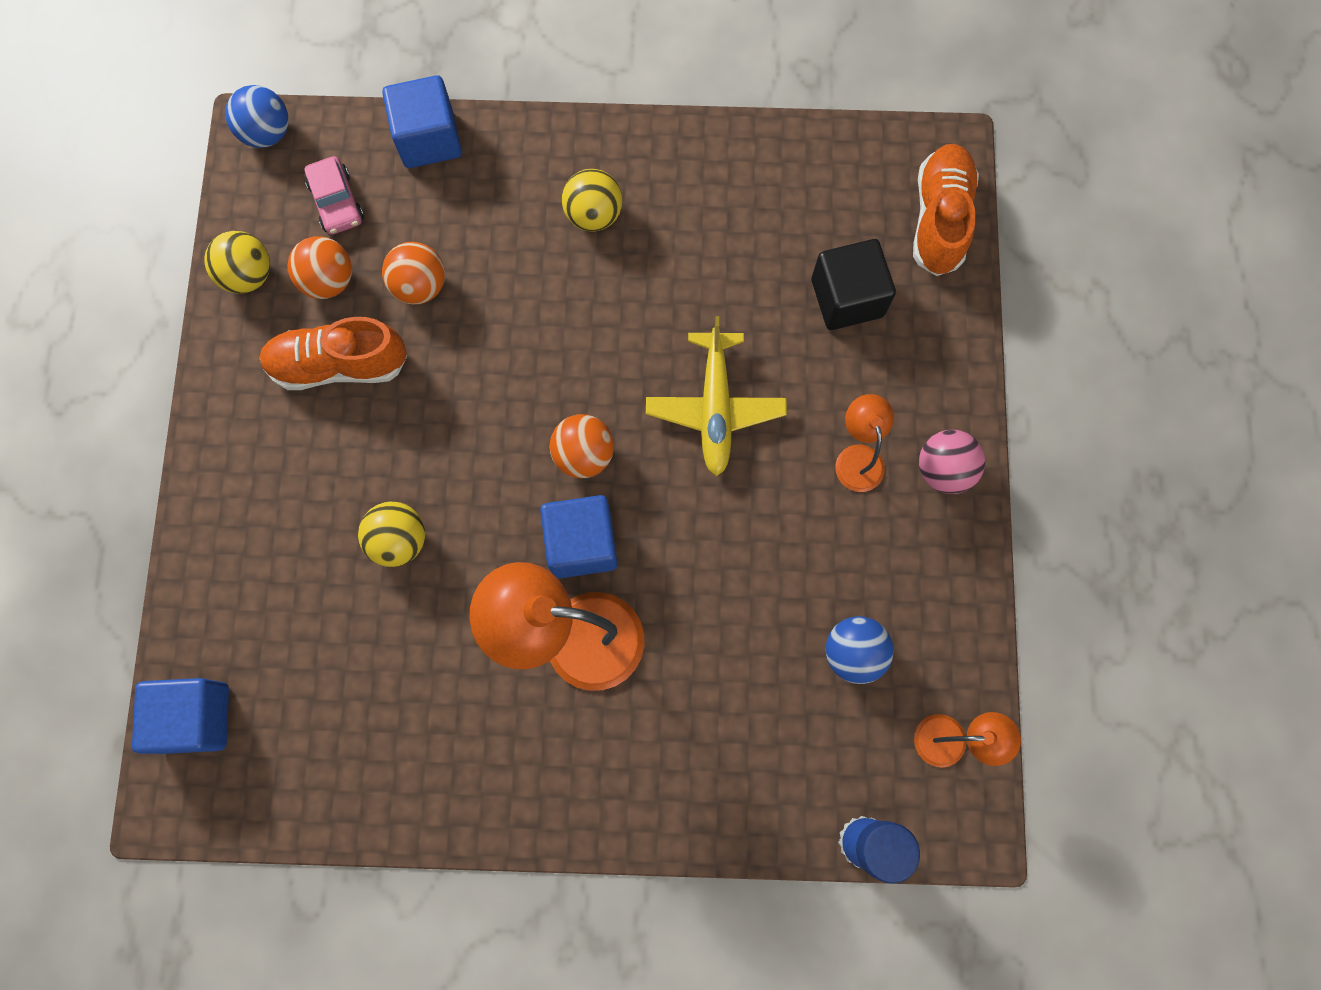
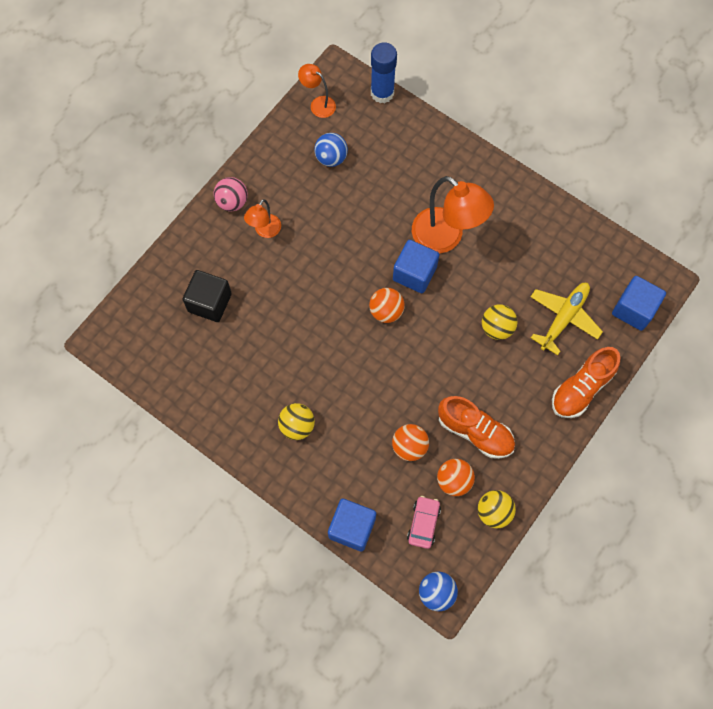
camera: 145 degrees left, 5 degrees down
(715, 407) = (310, 293): yellow plane -> yellow plane (563, 318)
(939, 219) = (134, 310): orange shoe -> orange shoe (581, 388)

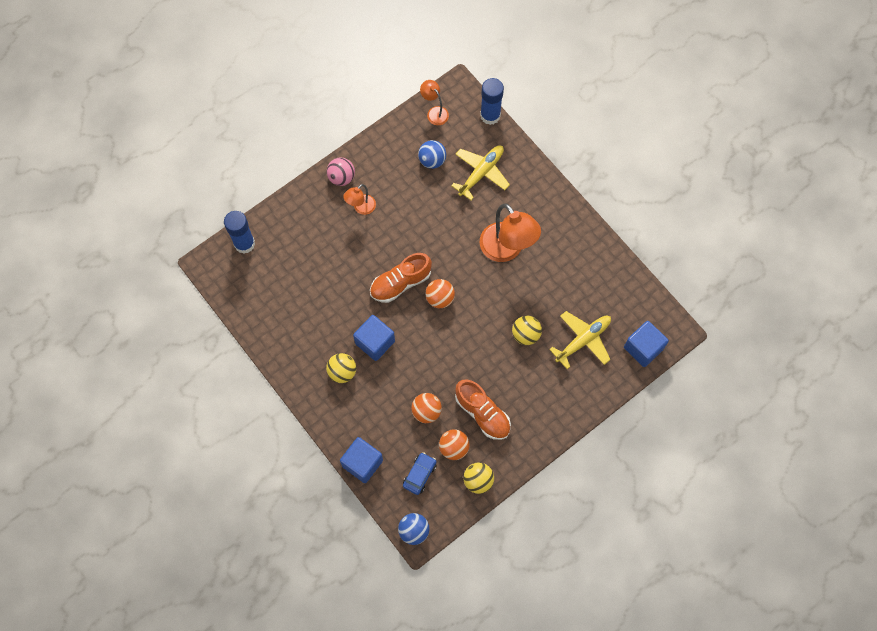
camera: 15 degrees right, 0 degrees up
(139, 305) = (244, 244): none -> blue glue stick
(210, 302) = (301, 255): black cube -> none
(391, 159) = (481, 173): none -> yellow plane
(414, 273) = (472, 273): blue cube -> blue cube (375, 342)
(423, 523) = (419, 474): pink car -> blue car
(581, 388) = (579, 401): orange shoe -> orange shoe (400, 283)

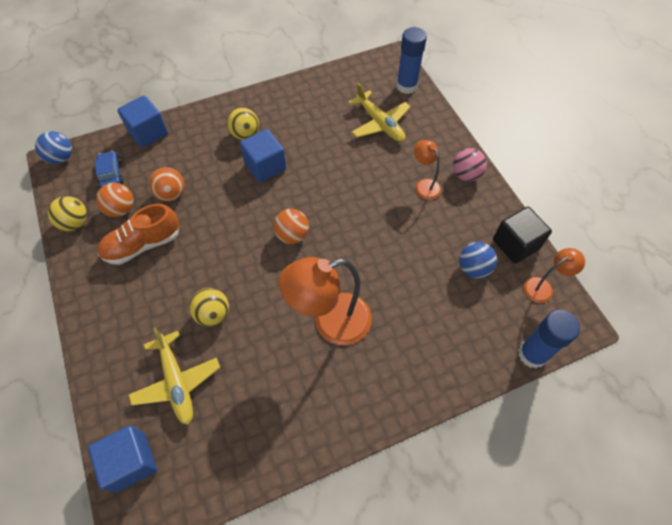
camera: 105 degrees right, 10 degrees down
(400, 283) = (323, 202): orange shoe -> none
(401, 134) = (515, 244): none -> black cube
(419, 474) = (111, 174): blue car -> blue car turned 150 degrees counterclockwise
(481, 173) = (446, 320): yellow plane -> yellow plane (379, 123)

